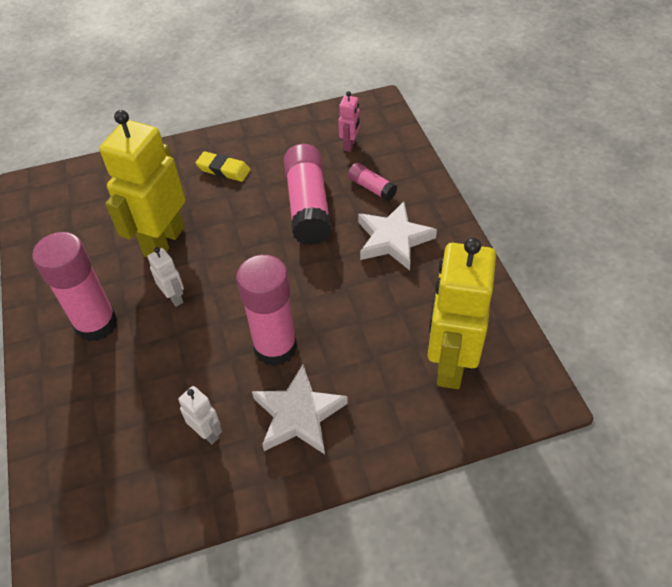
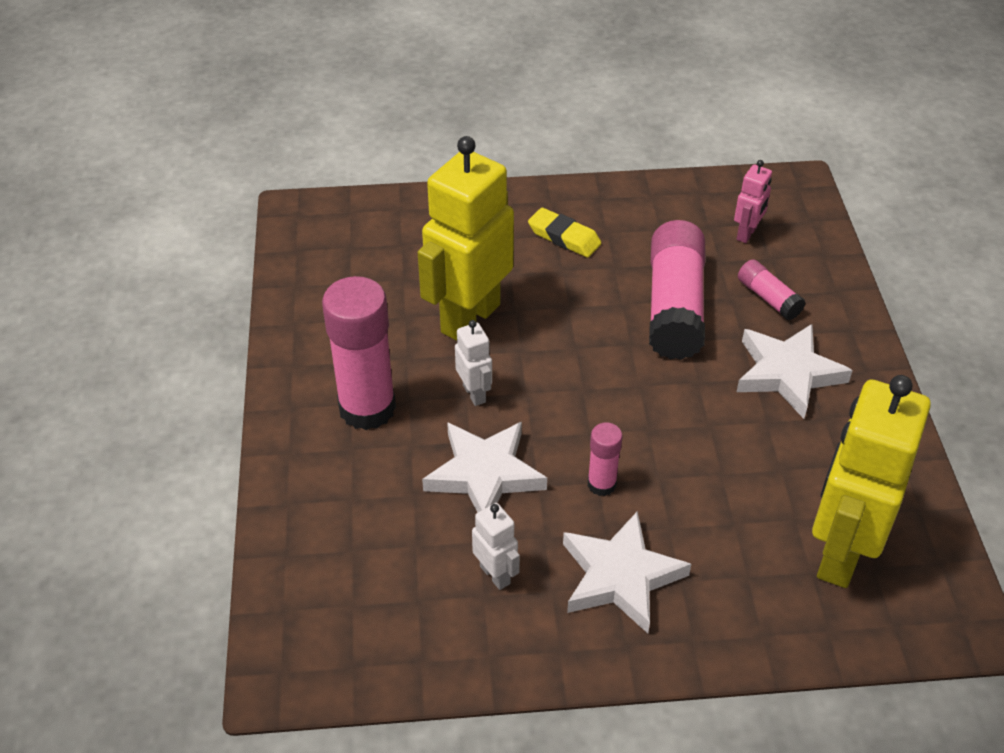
camera: 10 degrees right, 5 degrees down
(189, 357) = (485, 474): none -> white star
(275, 347) = (601, 484): pink glue stick -> pink glue stick, size x0.49

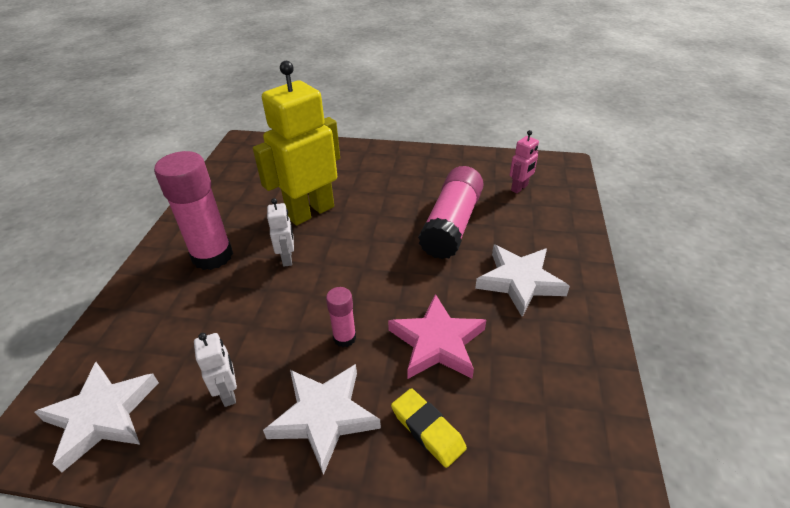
camera: 15 degrees right, 5 degrees down
(485, 474) = (264, 314): white star -> white star (102, 416)
(564, 237) = (395, 174): yellow eraser -> yellow eraser (427, 429)
(715, 469) = (437, 342): none -> pink star
(768, 298) = (521, 229): pink glue stick -> none
(839, 553) = (519, 436): yellow robot -> none

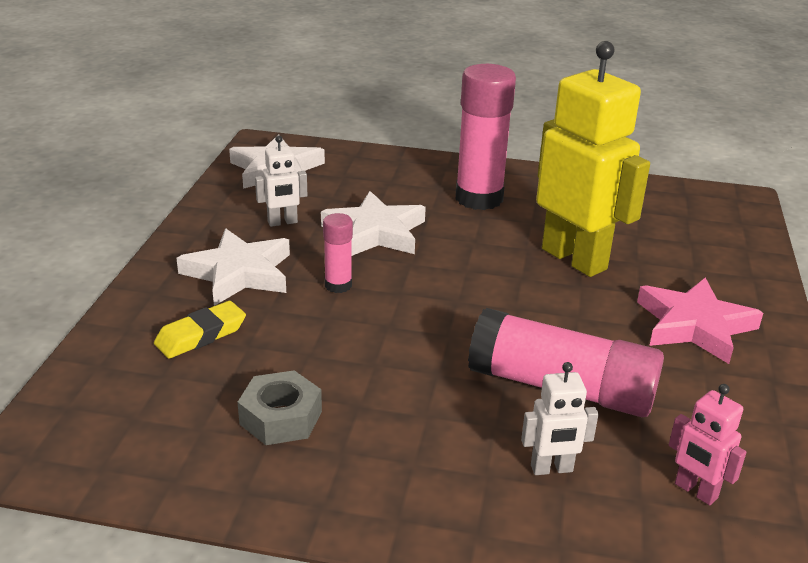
camera: 90 degrees right, 10 degrees down
(287, 258) = (475, 245): white robot -> white robot (551, 469)
(437, 342) = (317, 351): pink star -> pink star (694, 325)
(517, 355) = (281, 417): none -> grey nut
(519, 281) = (422, 444): white star -> white star (375, 232)

